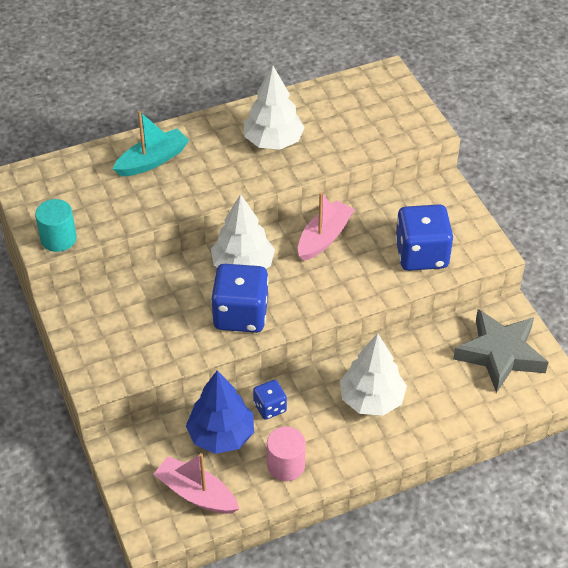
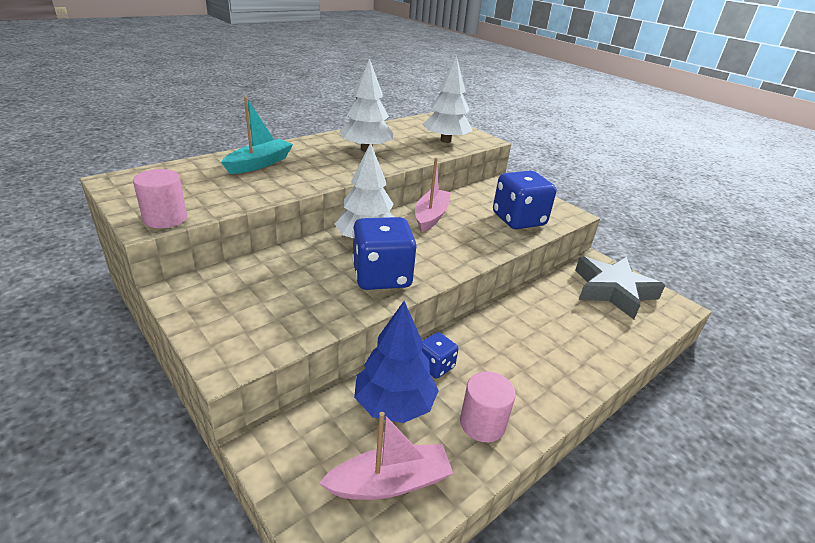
camera: 20 degrees left, 15 degrees down
(58, 239) = (165, 218): turquoise cylinder -> pink cylinder
(196, 493) = (390, 482): pink boat -> pink boat turned 150 degrees clockwise
(371, 399) = (531, 342): white tree -> white tree (445, 141)

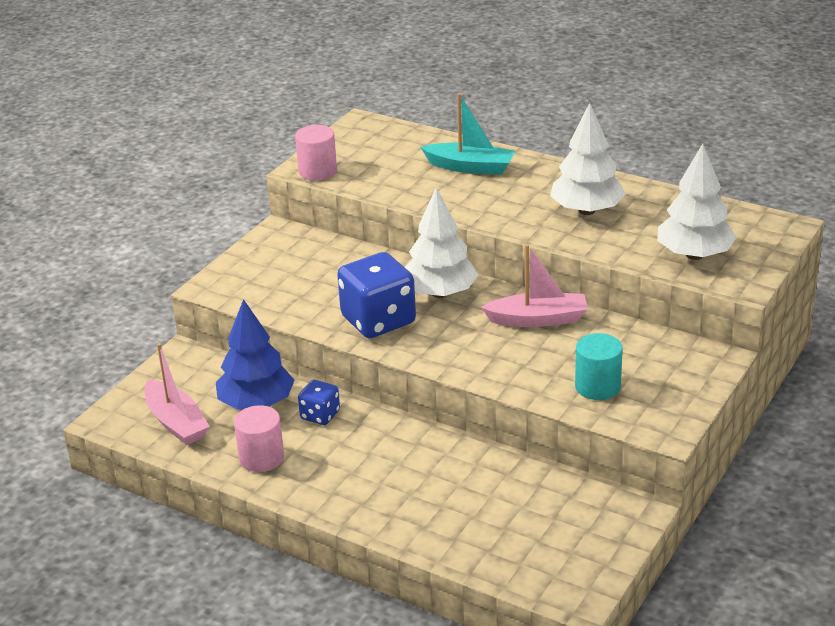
camera: 75 degrees right, 0 degrees up
(518, 220) = (597, 386): blue dice -> turquoise cylinder
(613, 291) = (567, 531): grey star -> none

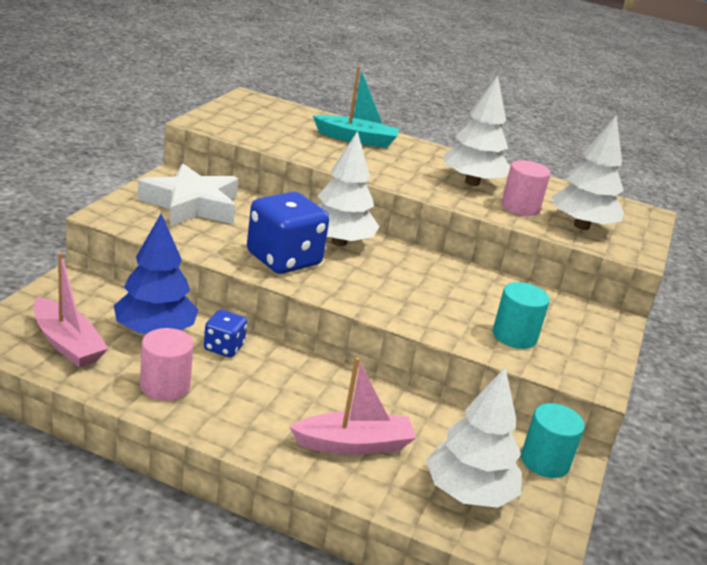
camera: 15 degrees left, 5 degrees down
(294, 265) = (191, 205): none -> white star
(317, 171) = (215, 125): pink cylinder -> pink cylinder (520, 207)
(527, 544) = (468, 493): none -> white tree
(538, 319) = (438, 272): pink boat -> pink boat (354, 444)
(613, 510) = (545, 461): none -> turquoise cylinder

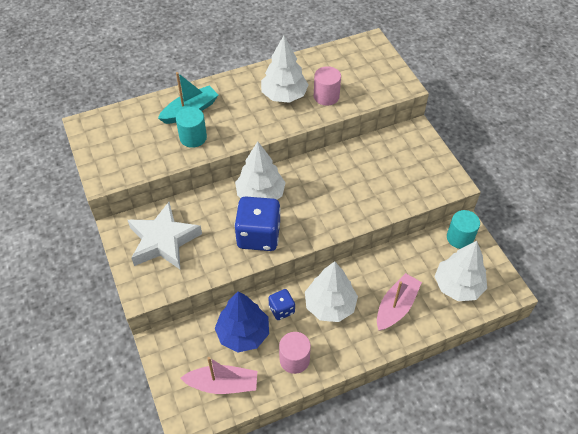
camera: 40 degrees left, 25 degrees up
(514, 336) = (399, 185): turquoise cylinder -> turquoise cylinder (193, 137)
(581, 226) = (363, 85): white tree -> white tree (330, 305)

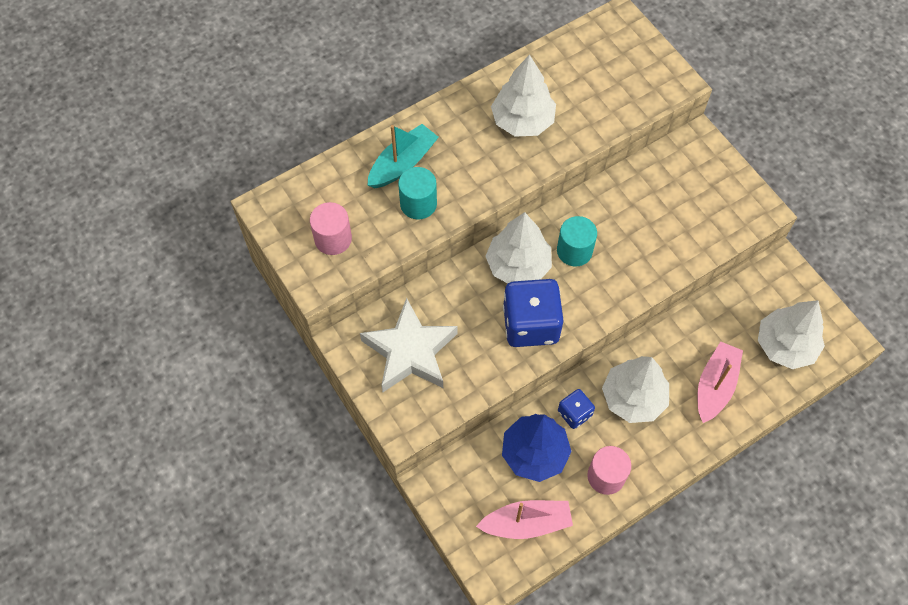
camera: 10 degrees left, 10 degrees up
(326, 96) = (579, 114): pink cylinder -> pink cylinder (333, 239)
(460, 238) = (775, 279): turquoise cylinder -> turquoise cylinder (574, 251)

